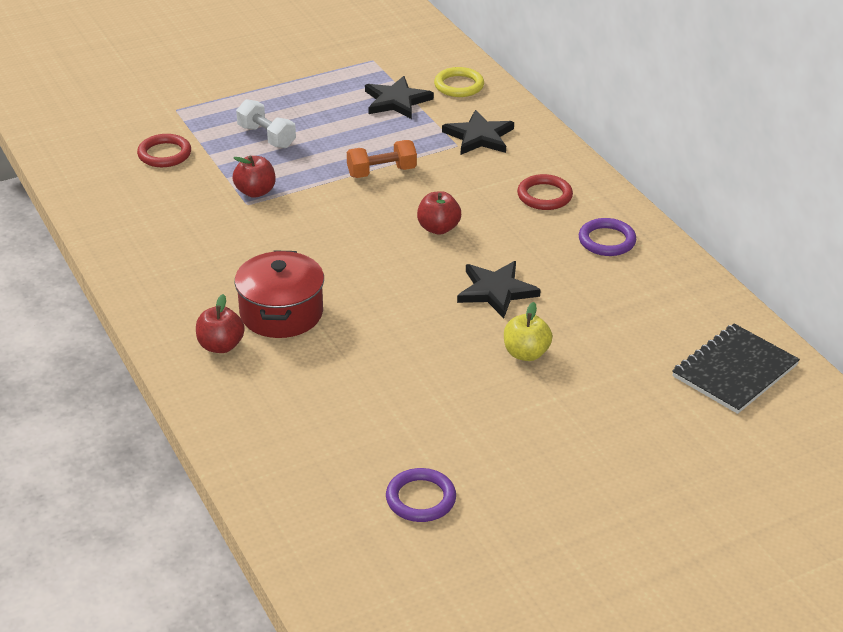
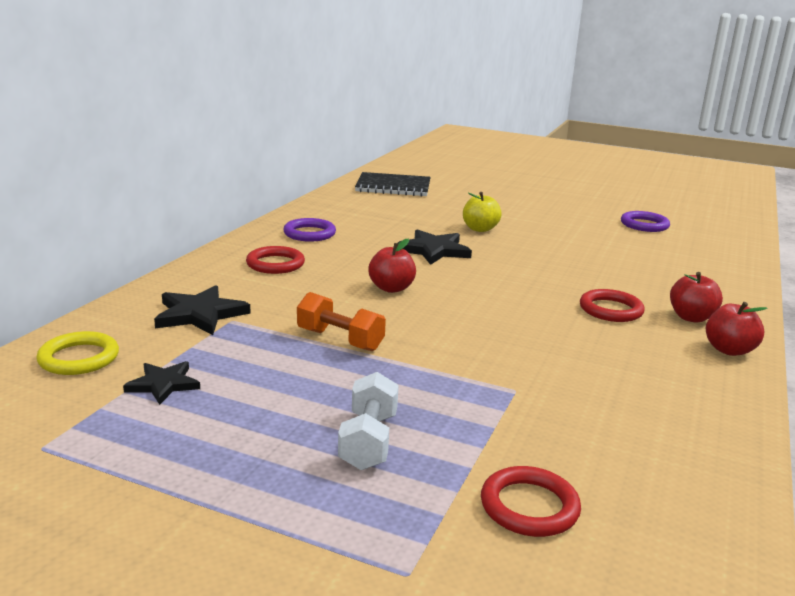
camera: 130 degrees left, 15 degrees down
(255, 192) = (488, 394): red apple -> red apple (729, 350)
(281, 313) = (610, 310): red pot -> red ring
(396, 101) = (163, 384): black star -> black star, size x0.65

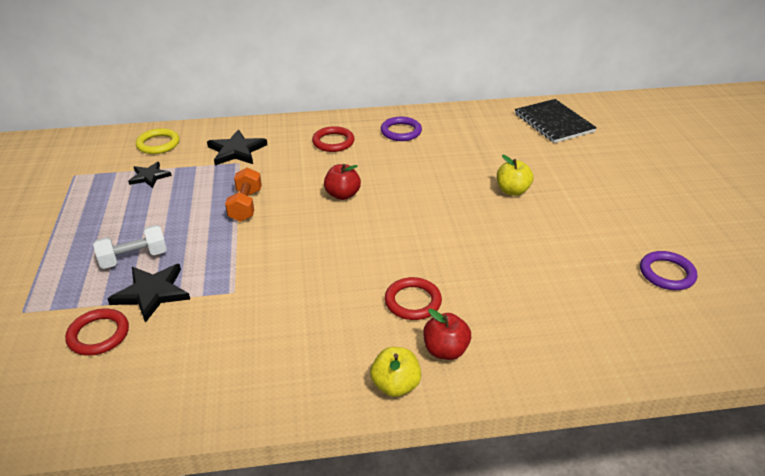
camera: 60 degrees right, 15 degrees up
(433, 250) = (435, 187): black star -> black star (152, 293)
(729, 350) = (395, 385): red apple -> yellow apple

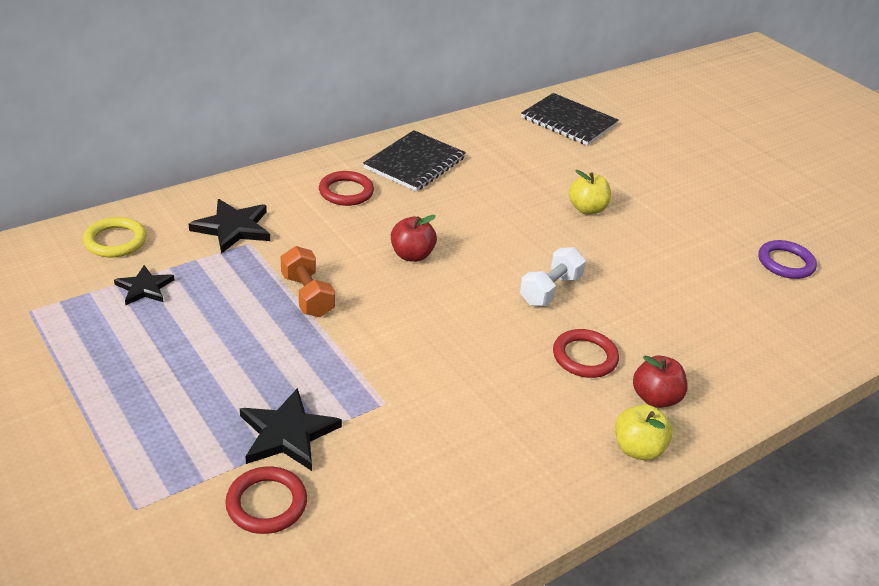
camera: 30 degrees left, 0 degrees up
(134, 258) = (223, 398): white dumbbell -> white dumbbell (550, 290)
(401, 131) = (415, 163): purple ring -> black notebook

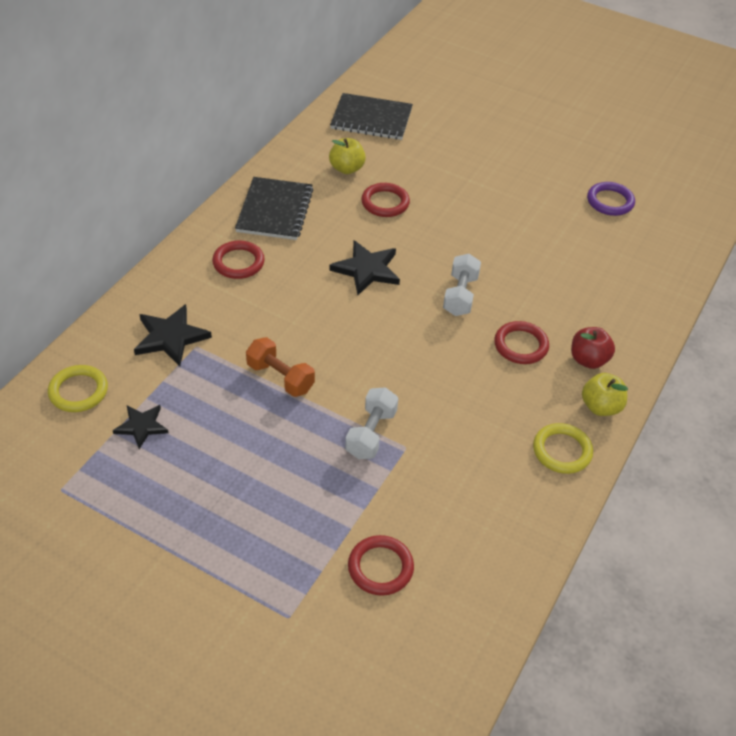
camera: 25 degrees left, 10 degrees up
(287, 433) = (354, 505): black star -> black star (366, 269)
(358, 376) = (371, 433): none -> white dumbbell
(412, 255) = (335, 305): red apple -> none
(530, 189) = (385, 203): none -> red ring
(559, 474) = (562, 451): none -> yellow ring
(587, 209) = (440, 206): yellow apple -> yellow apple (346, 168)

